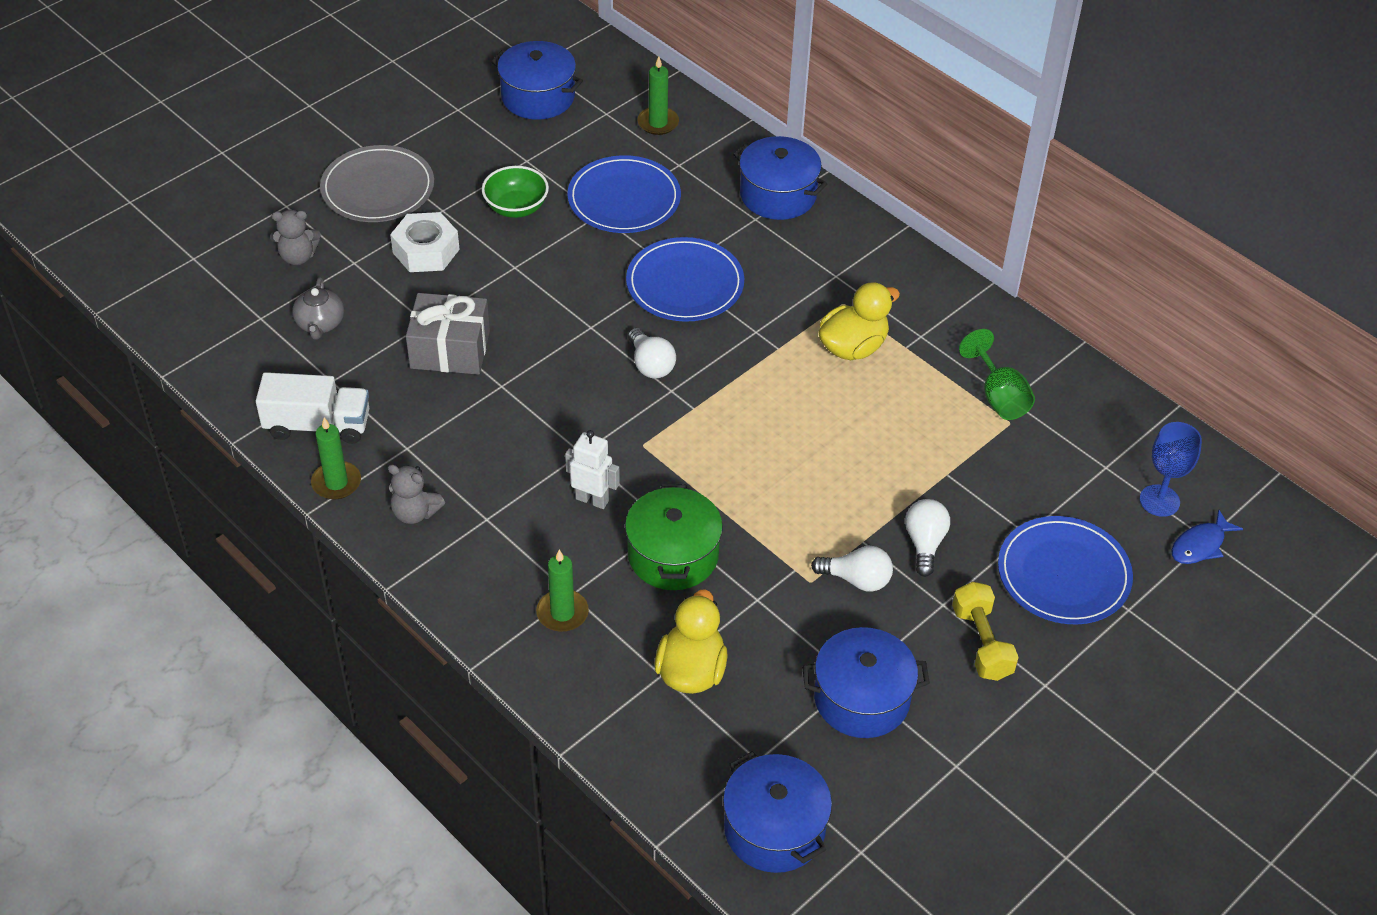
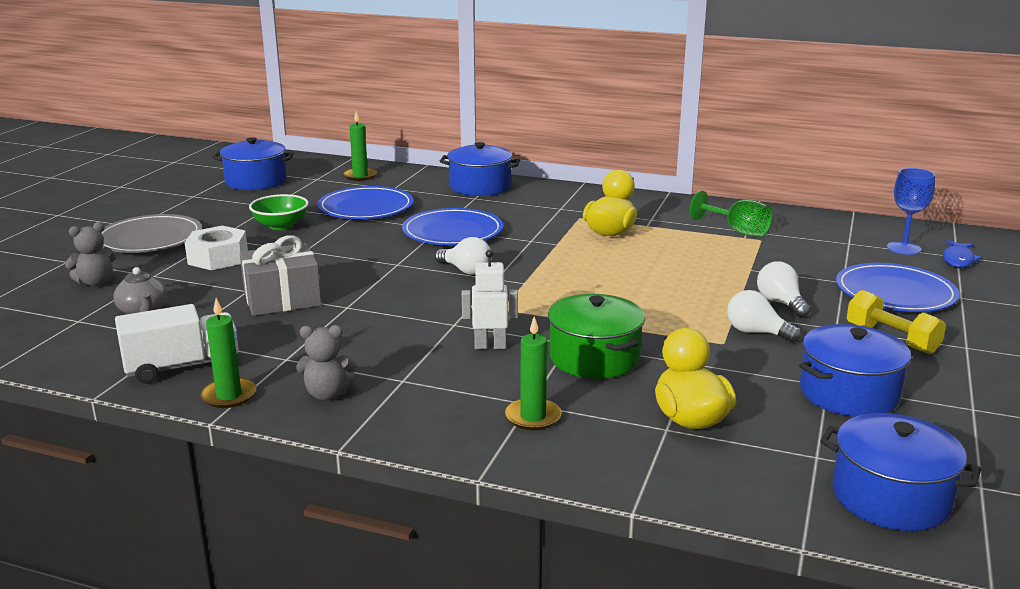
camera: 25 degrees left, 25 degrees down
(856, 579) = (756, 333): white light bulb -> white light bulb turned 135 degrees counterclockwise

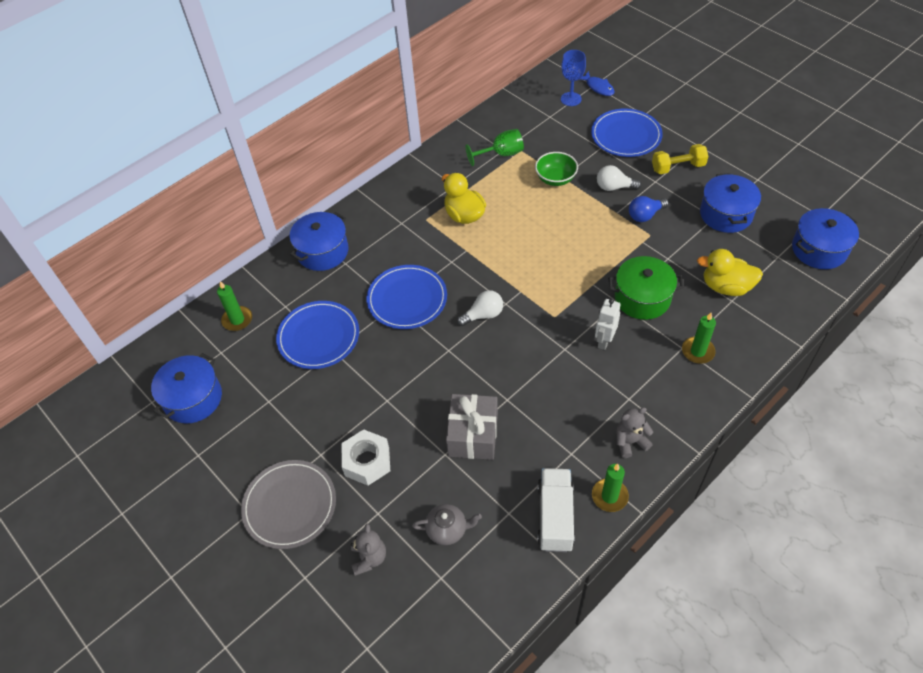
camera: 60 degrees left, 30 degrees up
(281, 226) = (322, 404): green bowl -> green bowl (555, 179)
(327, 394) = (630, 442): grey teddy bear -> grey teddy bear turned 135 degrees counterclockwise
(756, 333) = (645, 215): white light bulb -> blue light bulb

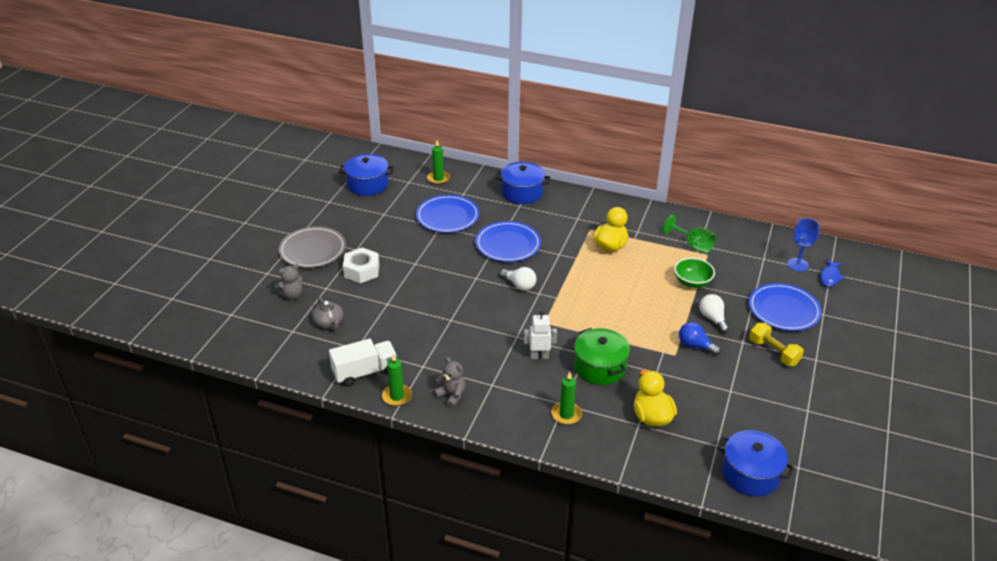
camera: 60 degrees right, 15 degrees down
(473, 435) = (410, 312): grey gift -> none
(726, 214) = (741, 398): blue pot -> none

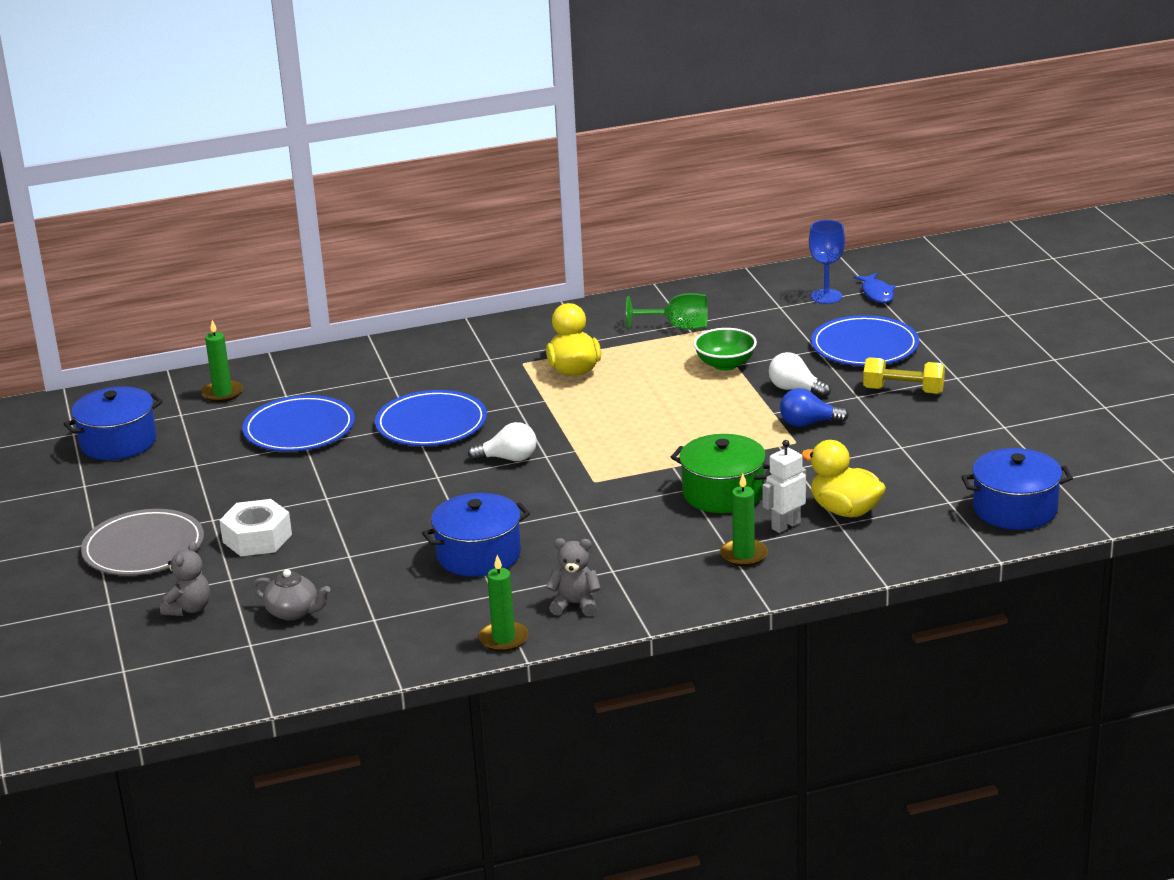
camera: 35 degrees left, 10 degrees down
(365, 372) = (423, 636): white truck -> none
(522, 192) = (372, 361): blue pot -> blue pot (478, 555)
(539, 356) = (634, 516): white robot -> white robot (785, 525)

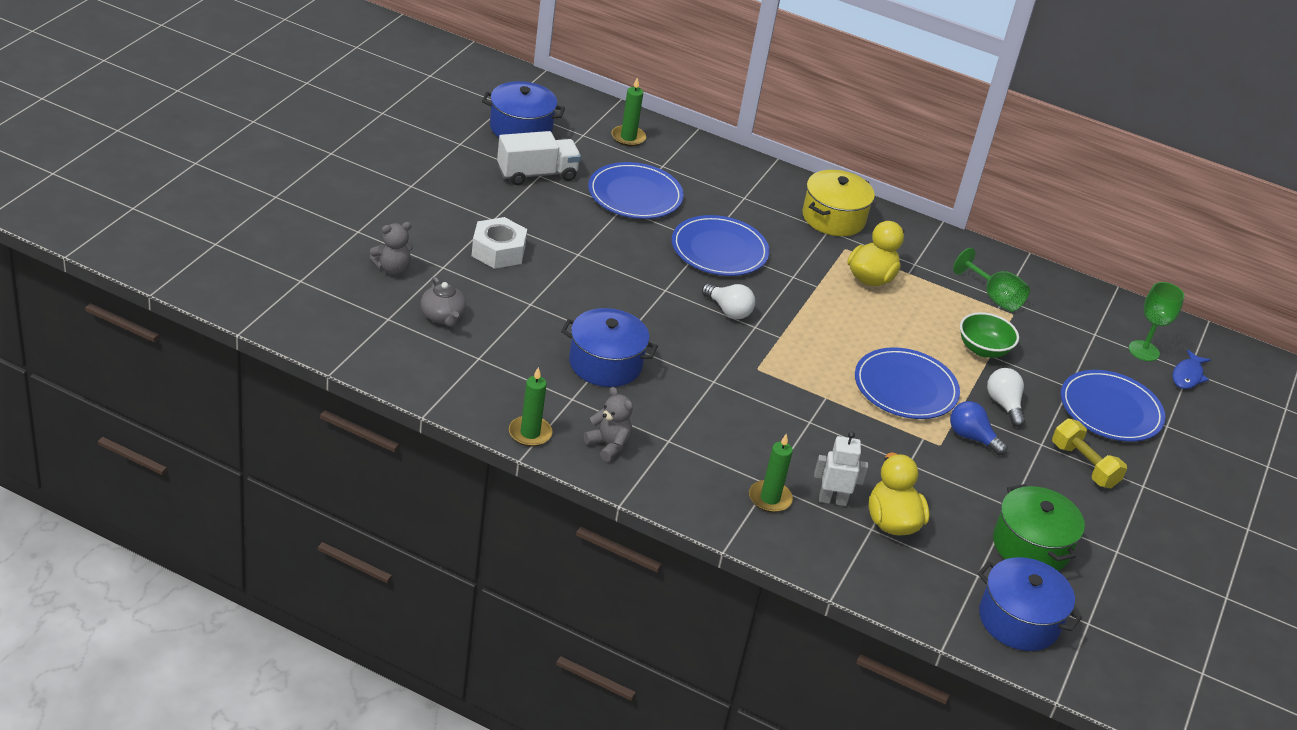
camera: 35 degrees right, 10 degrees up
(143, 548) = (429, 209): grey plate -> none
(191, 465) = (537, 174): none -> white truck
(479, 348) = (833, 218): none -> yellow pot
(715, 423) = (905, 387): none -> blue plate
(723, 493) = (828, 443): green pot -> green pot (1031, 546)
(826, 296) = (1143, 351): blue goblet -> green goblet

